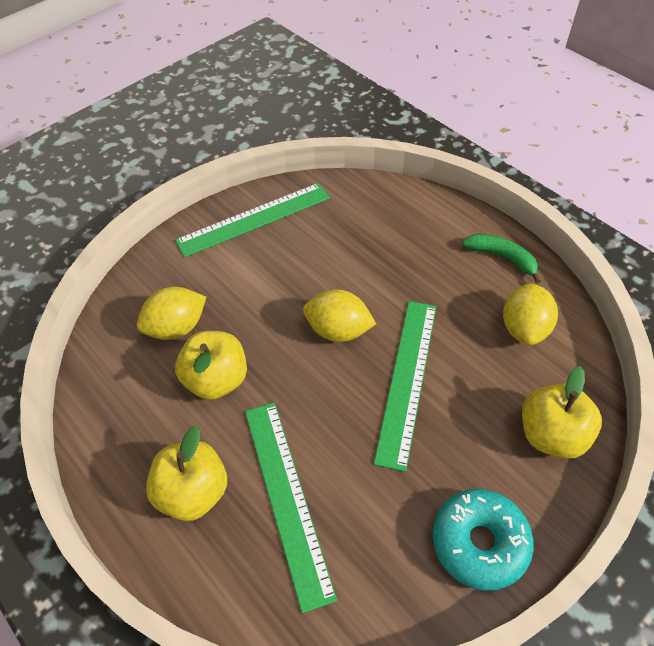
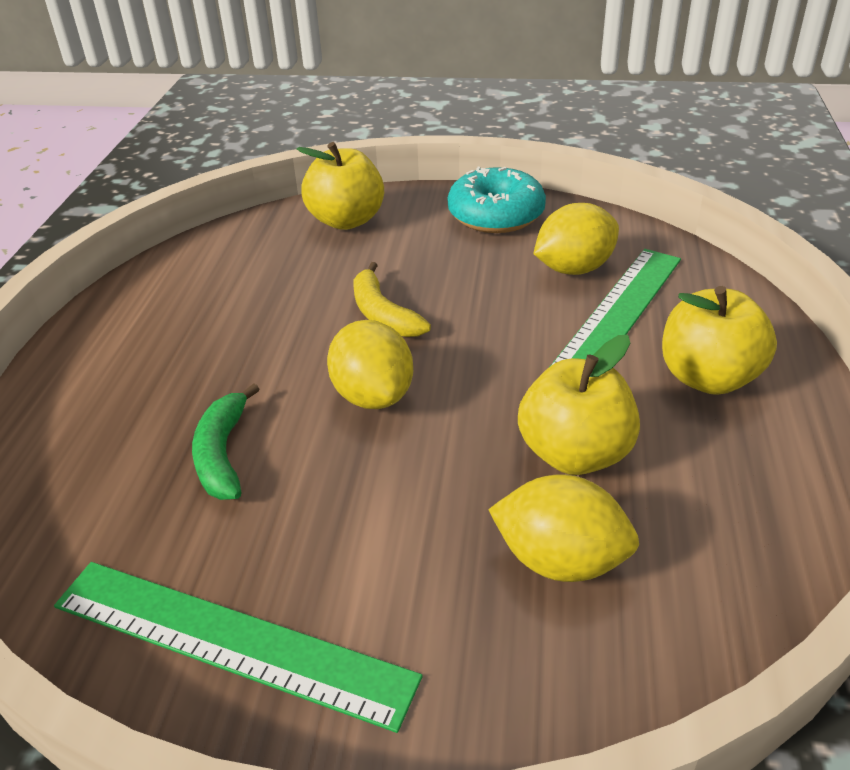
camera: 130 degrees left, 15 degrees down
(407, 379) = (383, 314): green ruler -> yellow banana
(502, 257) = (113, 329): green banana -> green banana (223, 454)
(524, 328) = (225, 275): yellow lemon -> yellow lemon (574, 269)

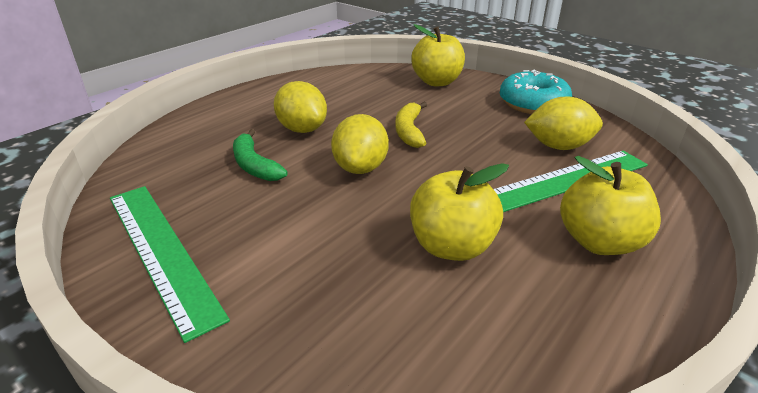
camera: 30 degrees right, 5 degrees down
(223, 454) = (254, 165): green banana -> green banana turned 60 degrees counterclockwise
(560, 560) = (378, 301): yellow lemon -> yellow lemon (302, 129)

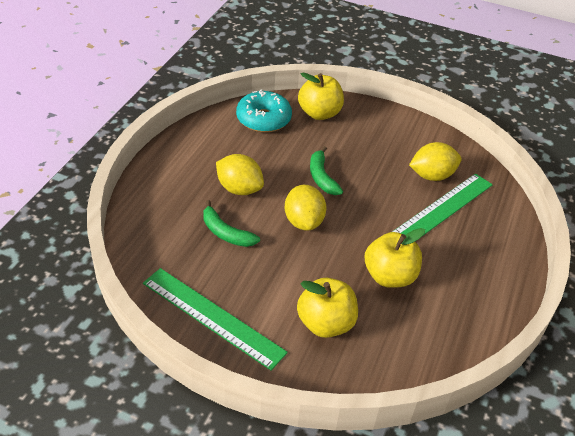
camera: 20 degrees left, 10 degrees up
(409, 131) = (322, 177): yellow banana -> green banana
(533, 104) = (403, 130): turquoise donut -> turquoise donut (263, 119)
(599, 241) = (473, 255): yellow apple -> yellow apple (325, 323)

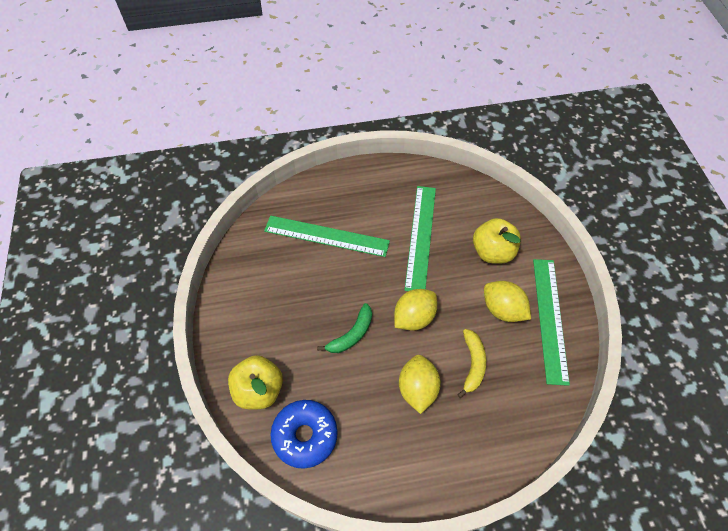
camera: 120 degrees left, 15 degrees up
(226, 233) = (472, 364): green banana -> yellow banana
(263, 119) = (305, 435): turquoise donut -> blue donut
(389, 276) = (420, 237): yellow apple -> green ruler
(432, 176) = (288, 258): yellow lemon -> yellow lemon (502, 309)

